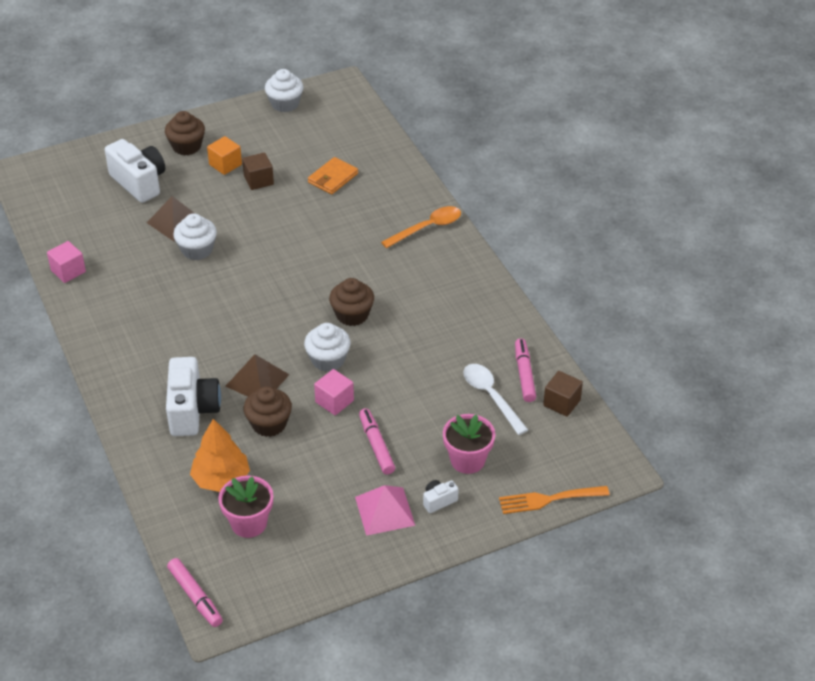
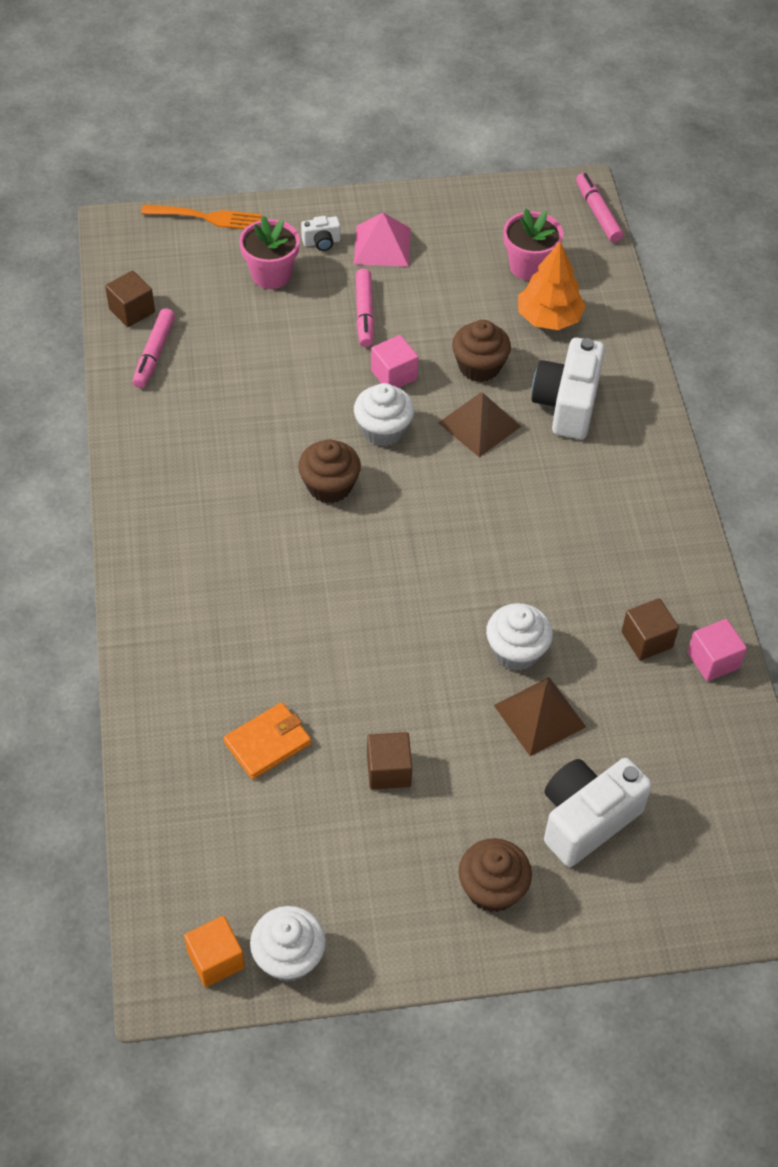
camera: 165 degrees left, 10 degrees up
(113, 273) = (646, 640): none -> brown cube
(139, 182) = (586, 819): white camera -> white camera turned 75 degrees clockwise
(225, 165) = (435, 823): orange cube -> orange cube (216, 959)
(427, 228) = (165, 603): orange spoon -> none
(491, 396) = (208, 337): white spoon -> none

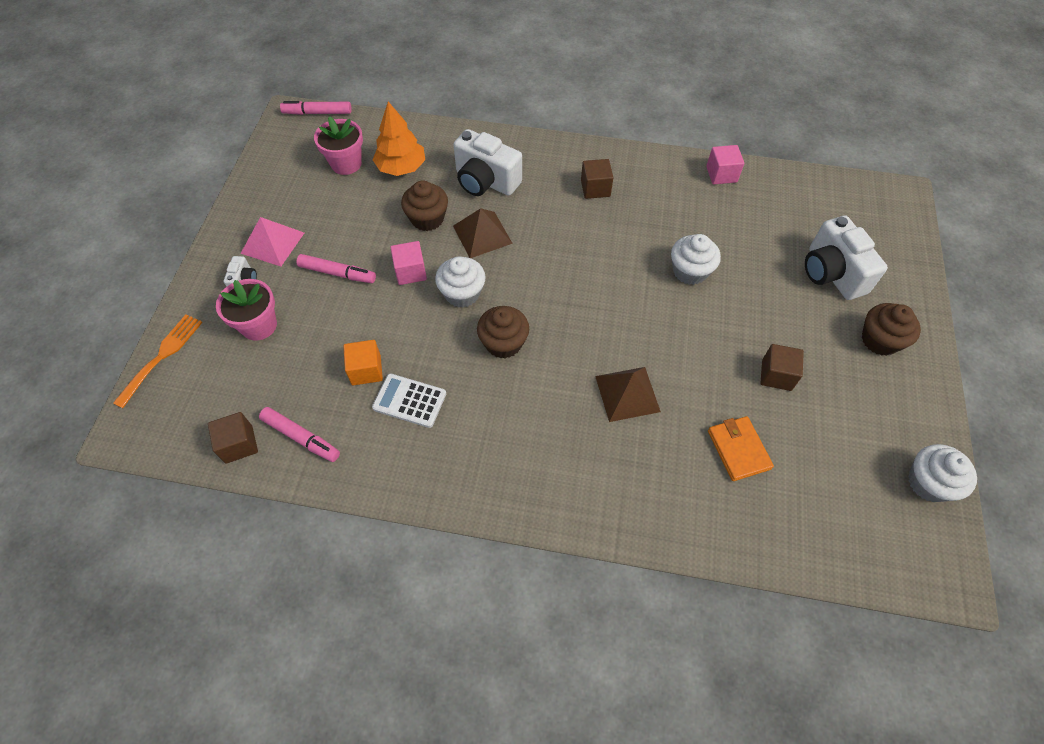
camera: 70 degrees left, 5 degrees up
(216, 959) = (929, 536): orange cube -> orange cube (366, 370)
(226, 425) = (409, 401): none -> white calculator
(539, 716) = (746, 274): brown pyramid -> brown pyramid (627, 393)
(646, 640) = (697, 201): brown cube -> brown cube (595, 188)

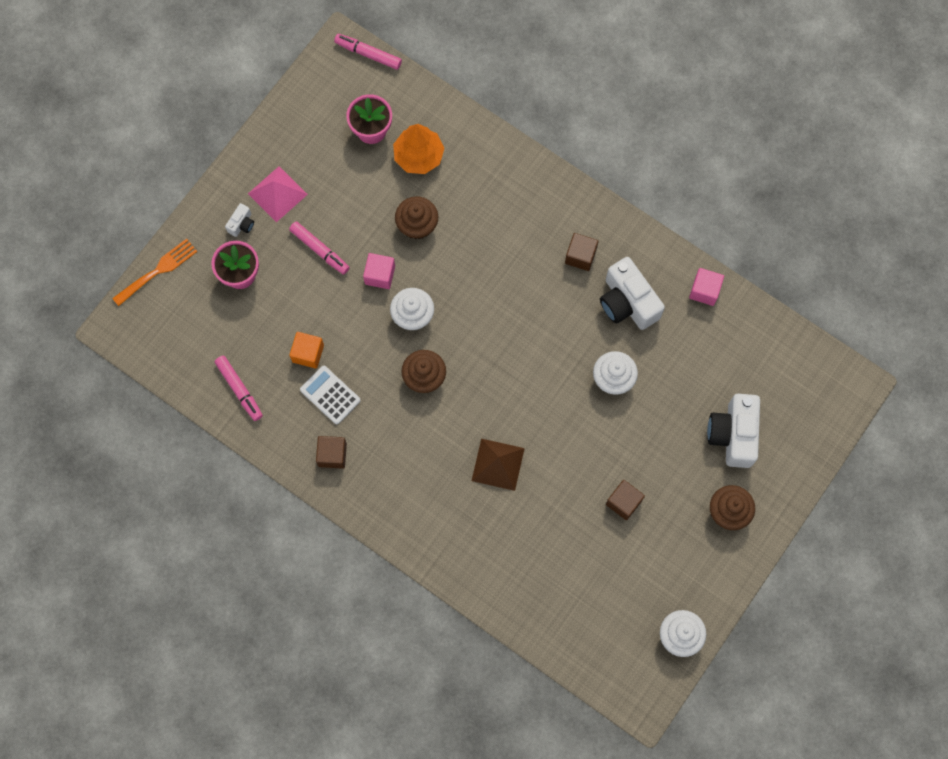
camera: 25 degrees right, 15 degrees up
(239, 444) = (193, 375): brown cube -> brown cube (332, 455)
(482, 234) = (456, 262): brown pyramid -> none
(485, 181) = (486, 205): white camera -> white camera (627, 302)
(738, 449) = (555, 546): orange wallet -> none

